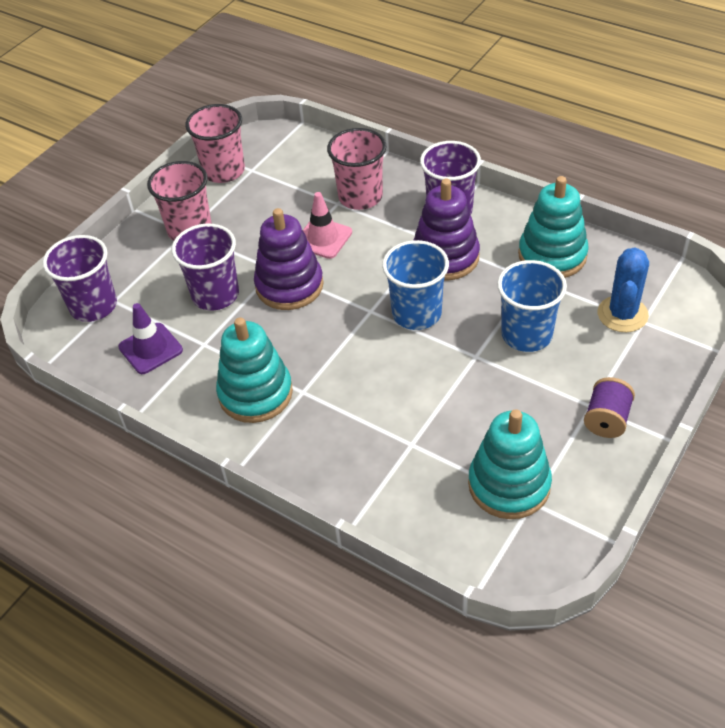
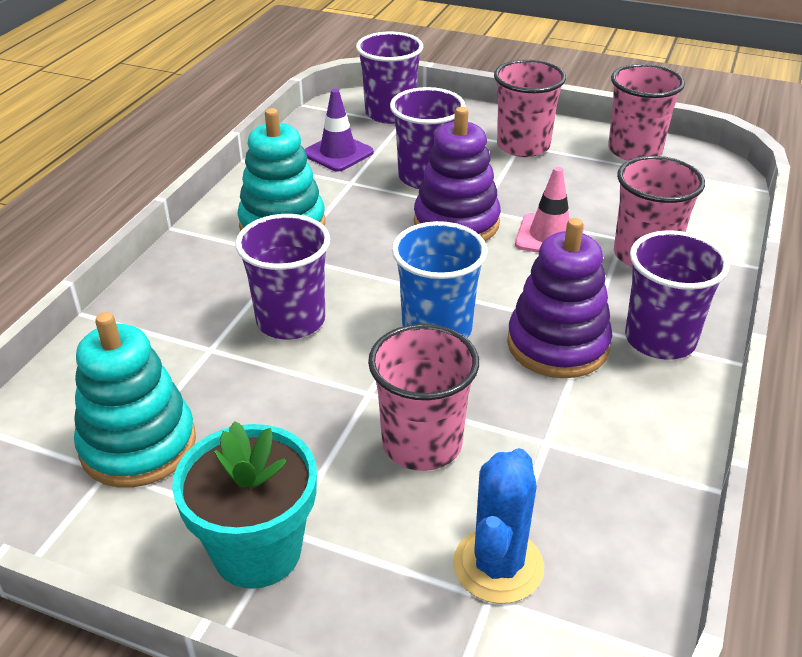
camera: 75 degrees right, 10 degrees down
(388, 394) = (291, 320): none -> purple cup
(526, 334) = (422, 444): blue cup -> pink cup
(552, 255) = (610, 463): turquoise stacking toy -> none
(606, 419) = (257, 551): purple spool -> turquoise flower pot
(622, 314) = (498, 565): blue cactus -> blue cactus turned 75 degrees counterclockwise

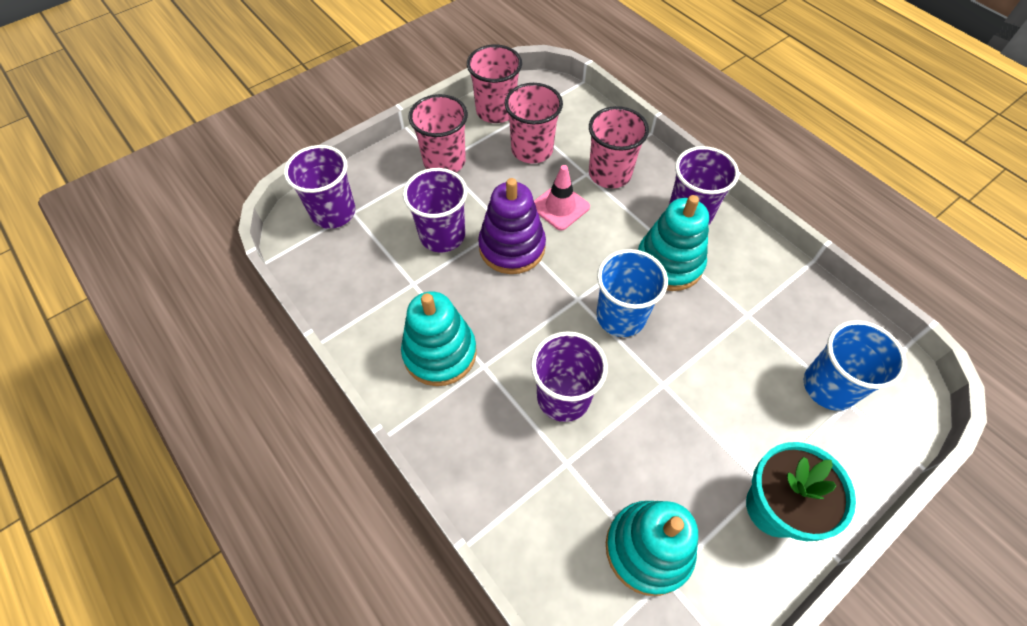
camera: 60 degrees left, 20 degrees up
(338, 153) = (365, 273): purple traffic cone -> none
(422, 444) = (722, 377): pink cup -> pink cup (532, 150)
(498, 565) = (829, 386): blue cactus -> blue cup
(557, 345) = (669, 263): purple stacking toy -> turquoise stacking toy

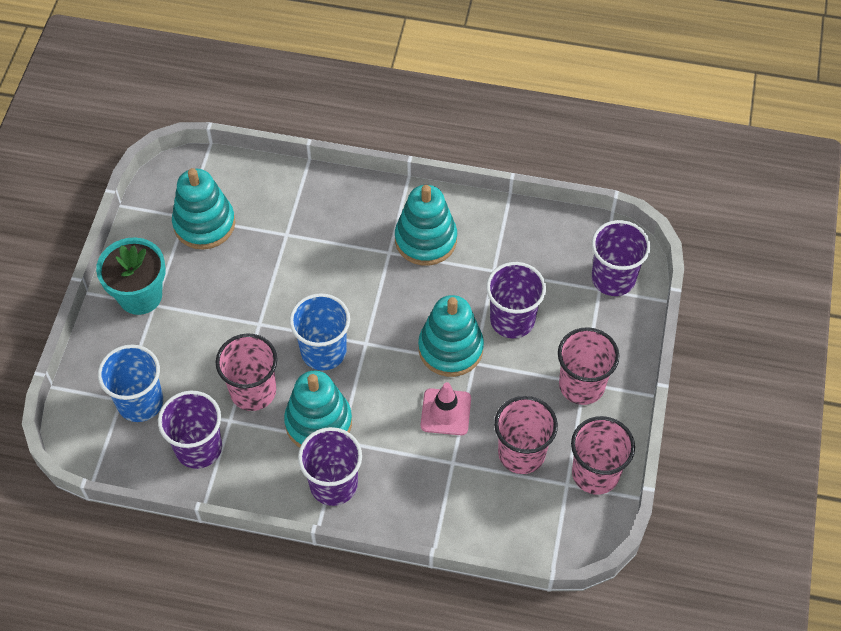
camera: 140 degrees right, 0 degrees up
(512, 247) = (450, 348): purple stacking toy -> turquoise stacking toy
(563, 397) = (319, 269): purple cup -> purple cup (198, 448)
(610, 174) = (432, 477): pink cup -> pink cup (253, 391)

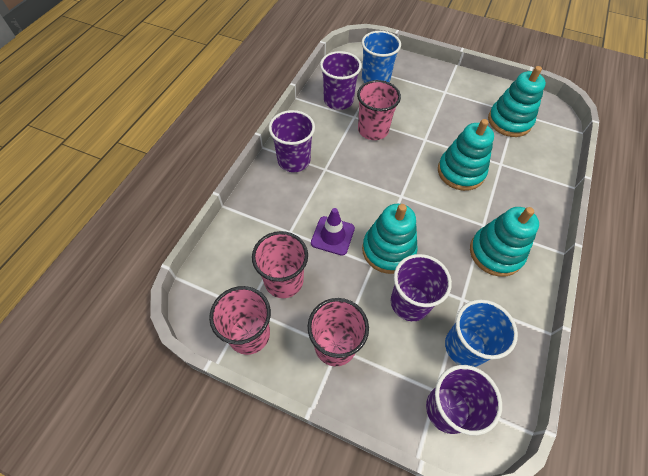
camera: 100 degrees right, 0 degrees up
(140, 296) = (452, 86): turquoise flower pot -> none
(318, 422) = (342, 159): turquoise stacking toy -> turquoise stacking toy (460, 172)
(323, 351) = (398, 170): blue cup -> blue cup (465, 346)
(445, 412) = (332, 235): pink traffic cone -> purple traffic cone

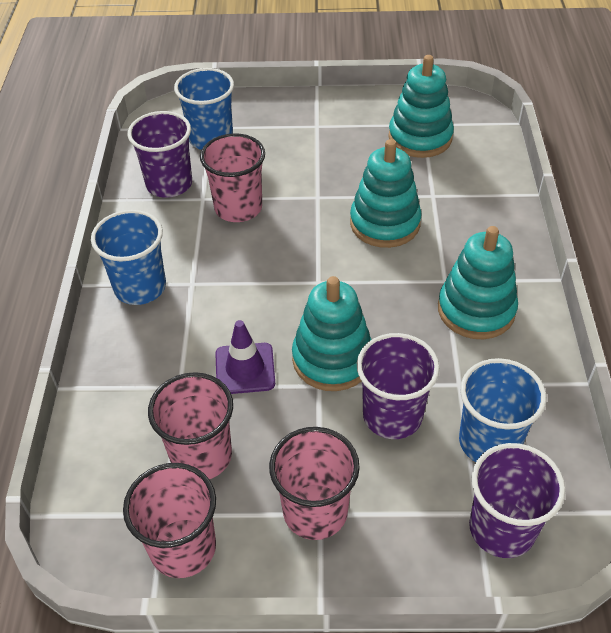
camera: 20 degrees left, 10 degrees down
(294, 160) = (140, 287): purple cup -> blue cup

